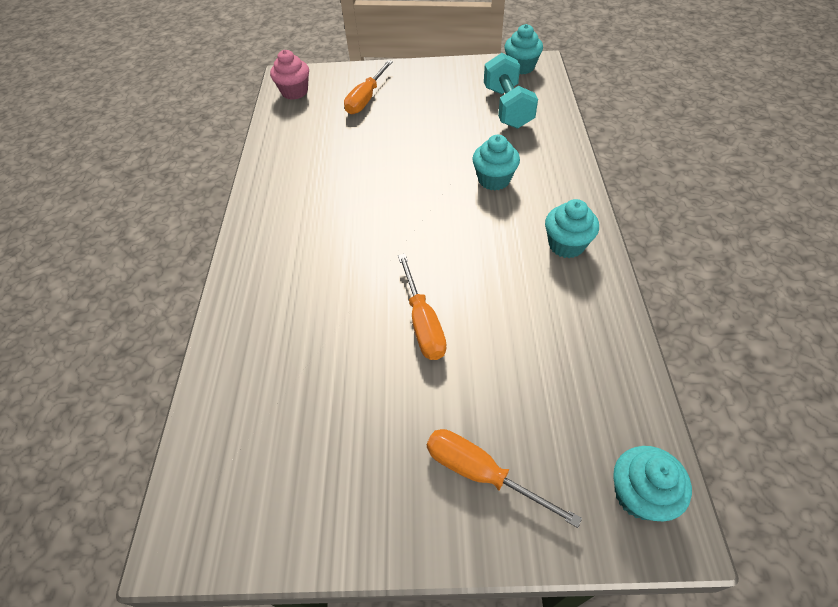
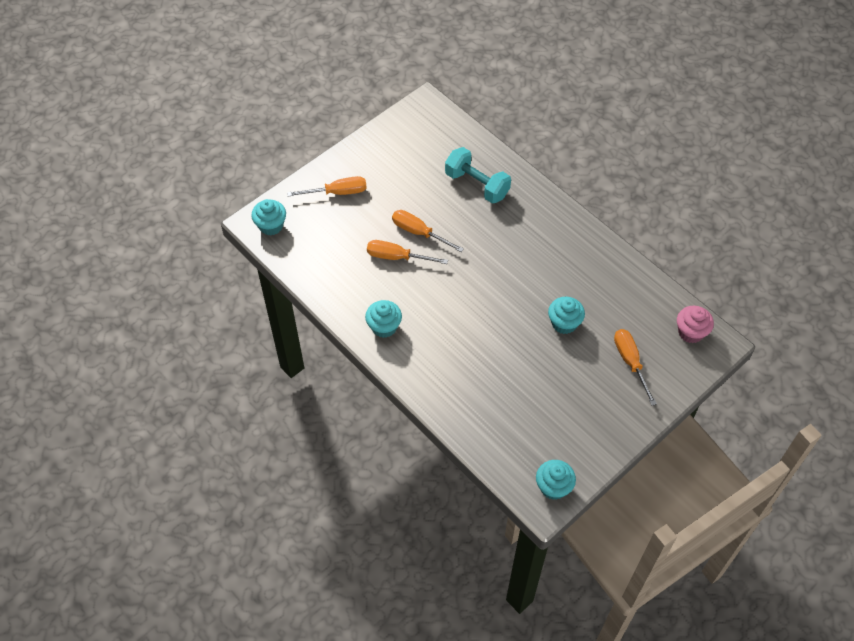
camera: 135 degrees right, 5 degrees up
(480, 310) = (397, 257): none -> orange screwdriver
(494, 180) = (466, 347): turquoise cupcake -> turquoise cupcake (564, 323)
(507, 107) = (519, 426): turquoise dumbbell -> turquoise dumbbell (477, 185)

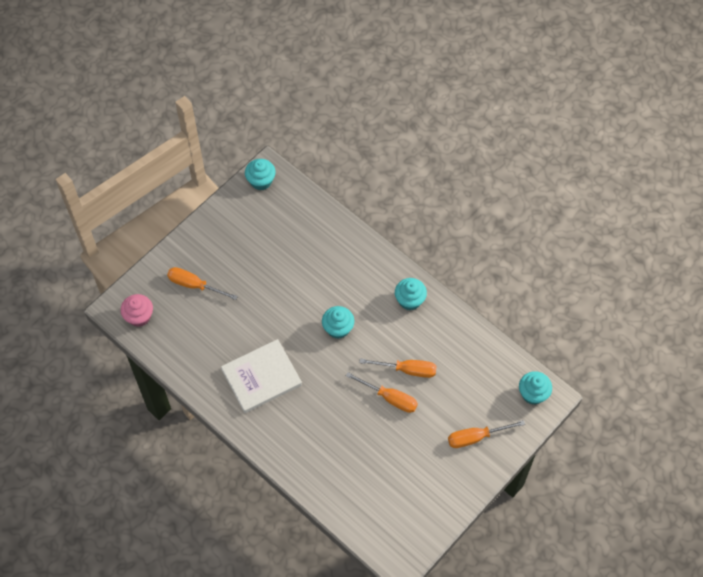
camera: 175 degrees right, 5 degrees up
(477, 185) = (337, 458): turquoise dumbbell -> none
(552, 261) = (261, 377): none -> white book
(564, 323) = (251, 316): turquoise cupcake -> turquoise cupcake (338, 328)
(630, 362) = (194, 285): orange screwdriver -> orange screwdriver turned 135 degrees clockwise

